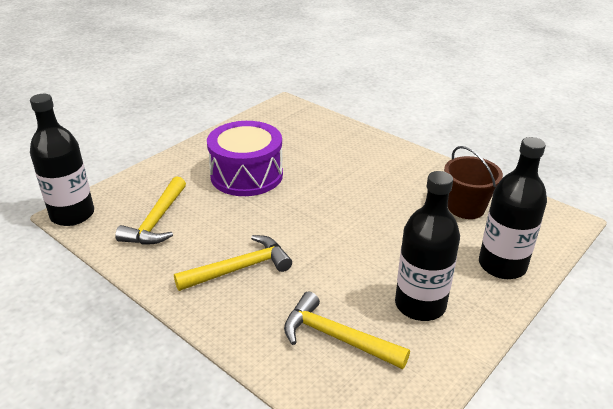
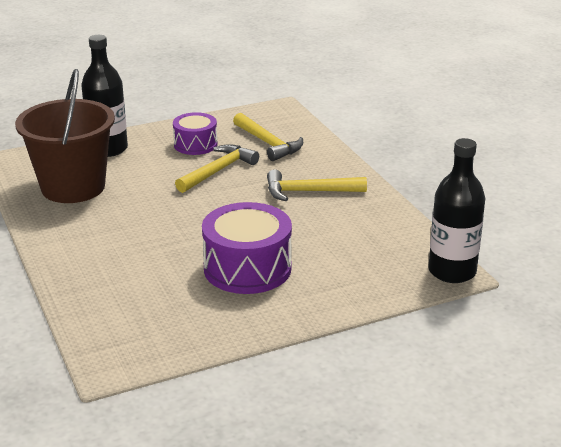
camera: 155 degrees left, 5 degrees down
(156, 221) = (366, 244): yellow hammer -> yellow hammer (218, 170)
(420, 305) = (195, 144): black bottle -> purple drum
(466, 208) = (73, 187): brown bucket -> brown bucket, size x1.73

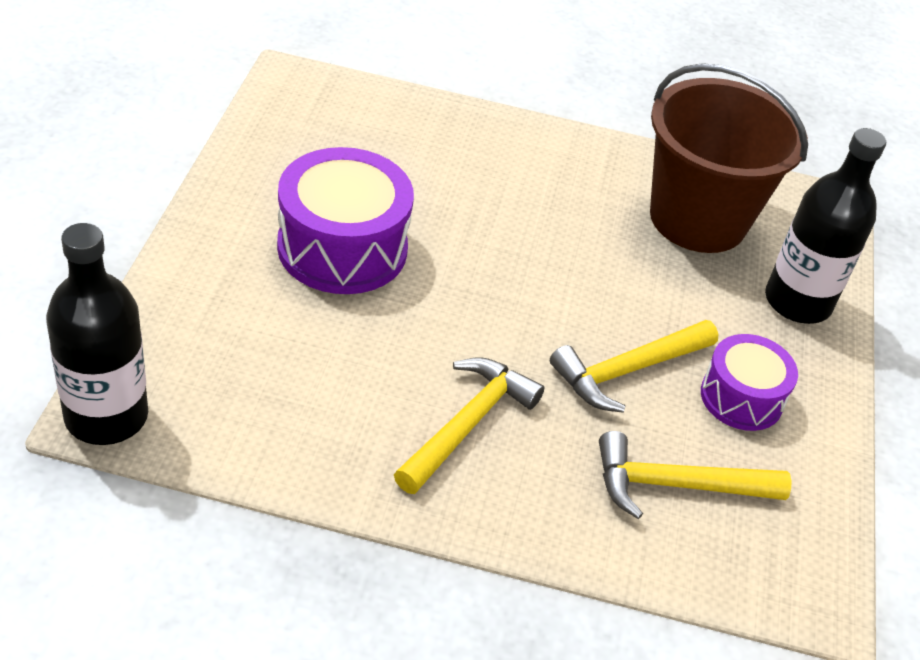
camera: 120 degrees right, 15 degrees up
(218, 170) = (627, 371): yellow hammer -> yellow hammer turned 75 degrees clockwise

